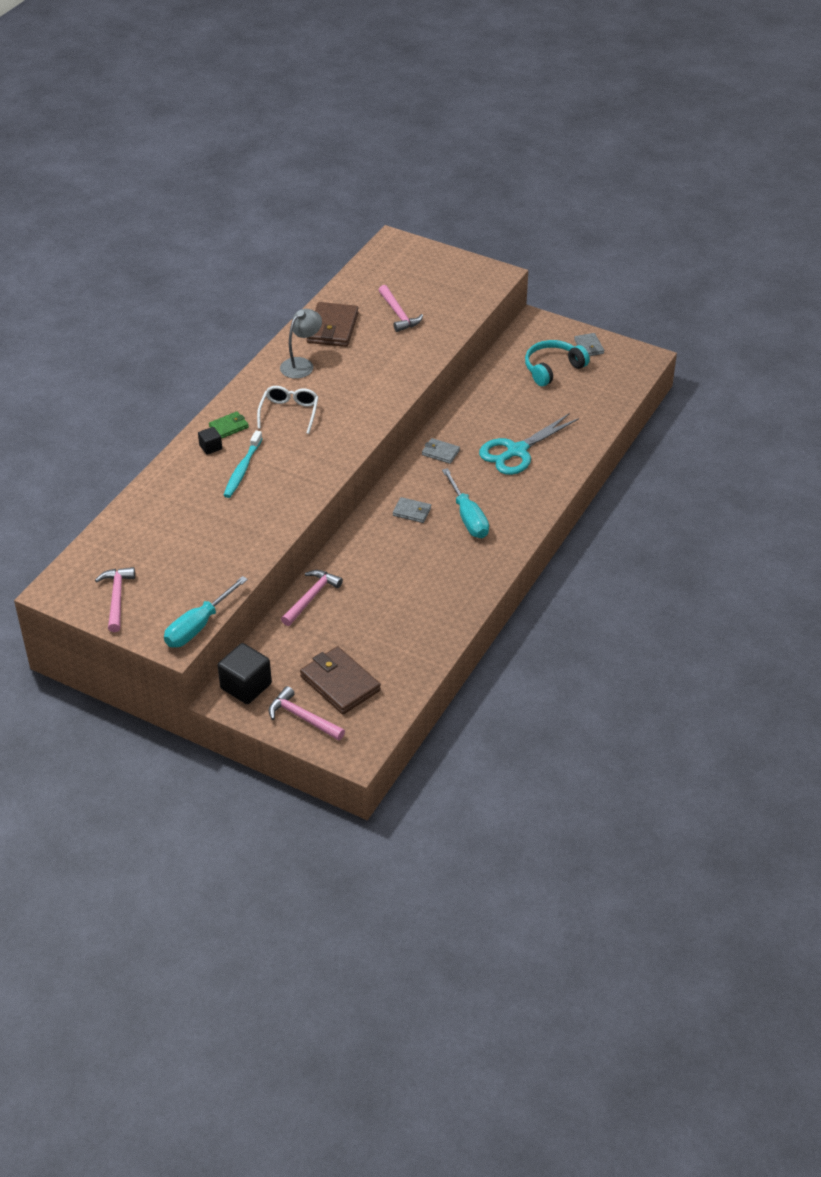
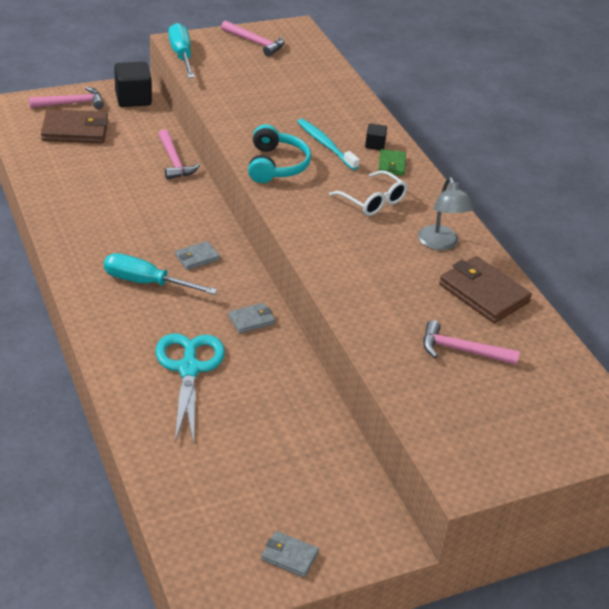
camera: 125 degrees right, 5 degrees down
(552, 369) = (285, 491): turquoise headphones -> turquoise headphones (276, 165)

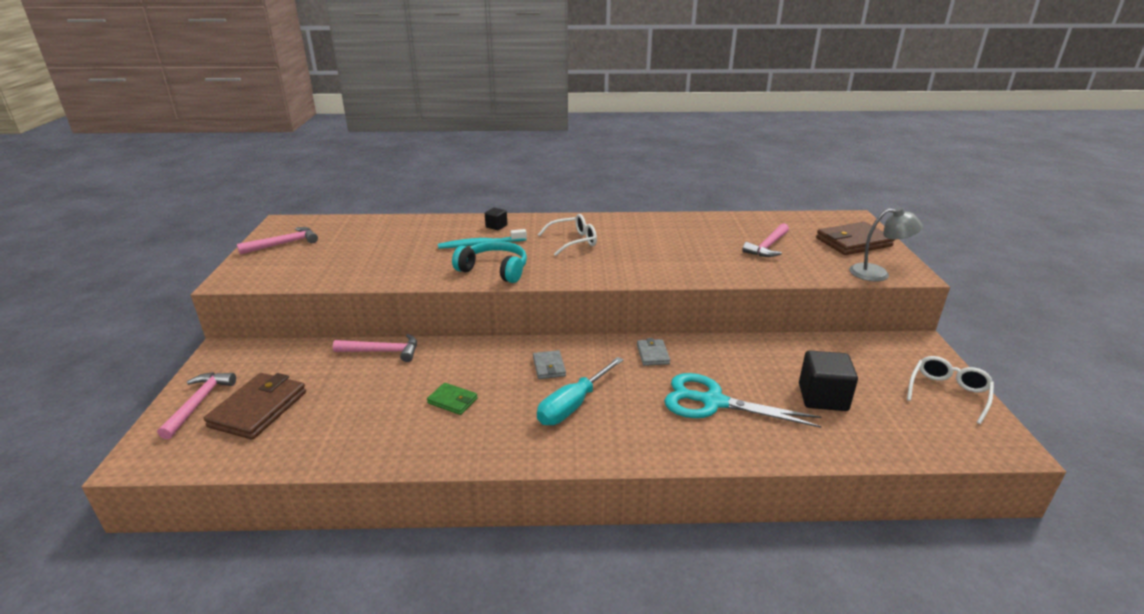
camera: 65 degrees left, 10 degrees down
(133, 98) = (241, 357): black cube -> black cube (822, 397)
(181, 55) = (257, 283): turquoise screwdriver -> none
(289, 556) = (948, 393): grey wallet -> white glasses
(392, 164) = (528, 225): green wallet -> green wallet (452, 401)
(440, 244) = (640, 229): grey lamp -> grey lamp (877, 273)
(483, 293) = (704, 227): brown wallet -> brown wallet (853, 242)

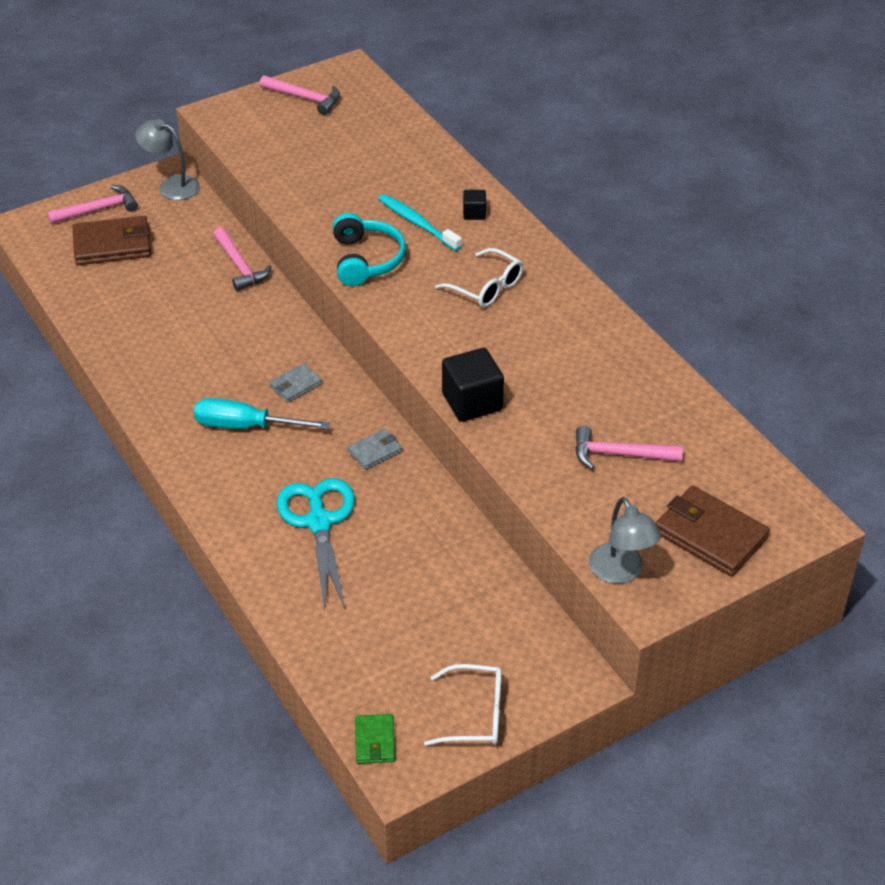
camera: 60 degrees right, 15 degrees up
(236, 355) = (171, 185): none -> grey lamp
(452, 401) = (199, 347): green wallet -> green wallet (375, 741)
(822, 397) = (388, 606): black cube -> black cube (472, 402)

